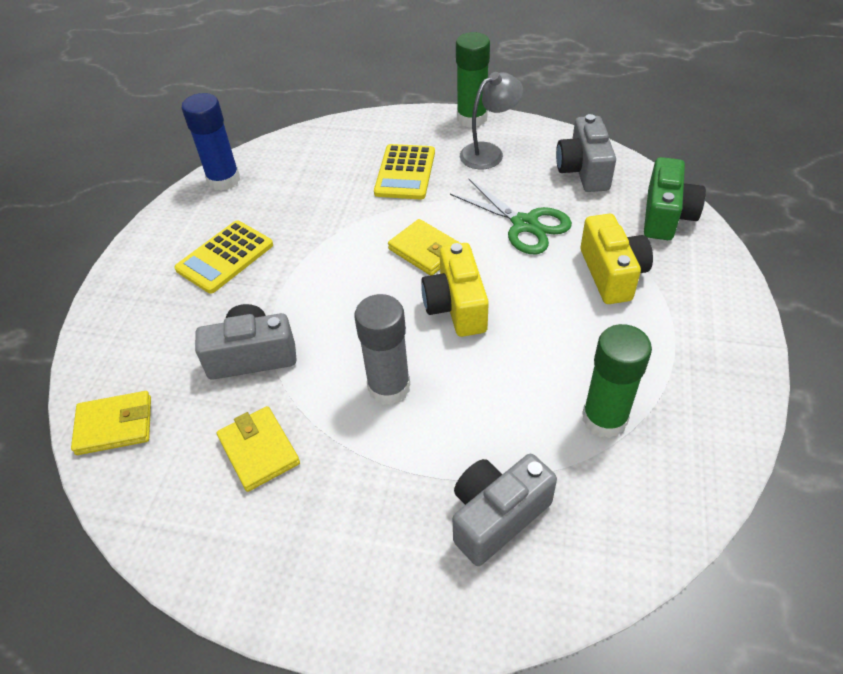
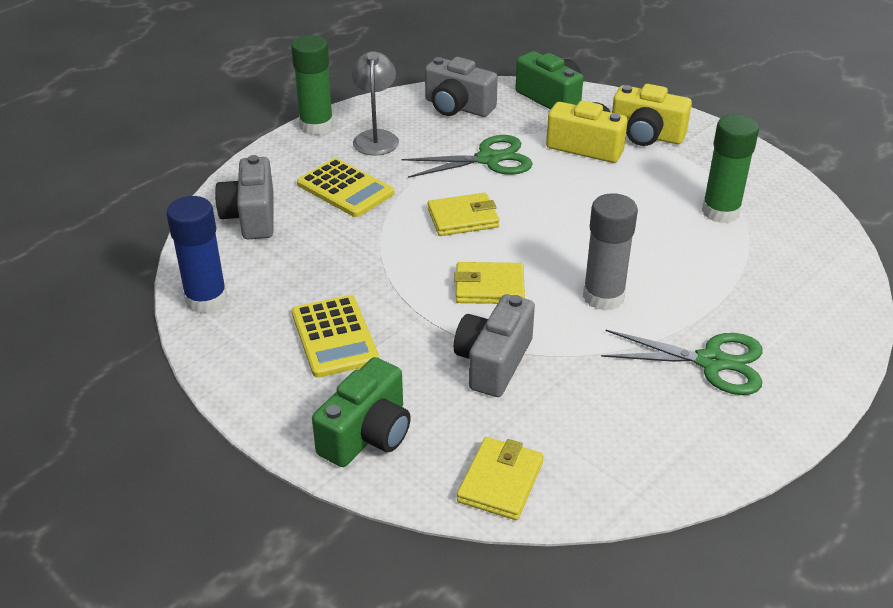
camera: 60 degrees left, 10 degrees down
(130, 326) = (367, 434): none -> green camera
(259, 450) = (611, 393): yellow wallet -> yellow wallet (489, 287)
(350, 508) = (711, 362): none -> green scissors
(456, 306) = (546, 229): yellow camera -> yellow camera (646, 135)
(497, 516) = (769, 294): grey camera -> grey camera (251, 216)

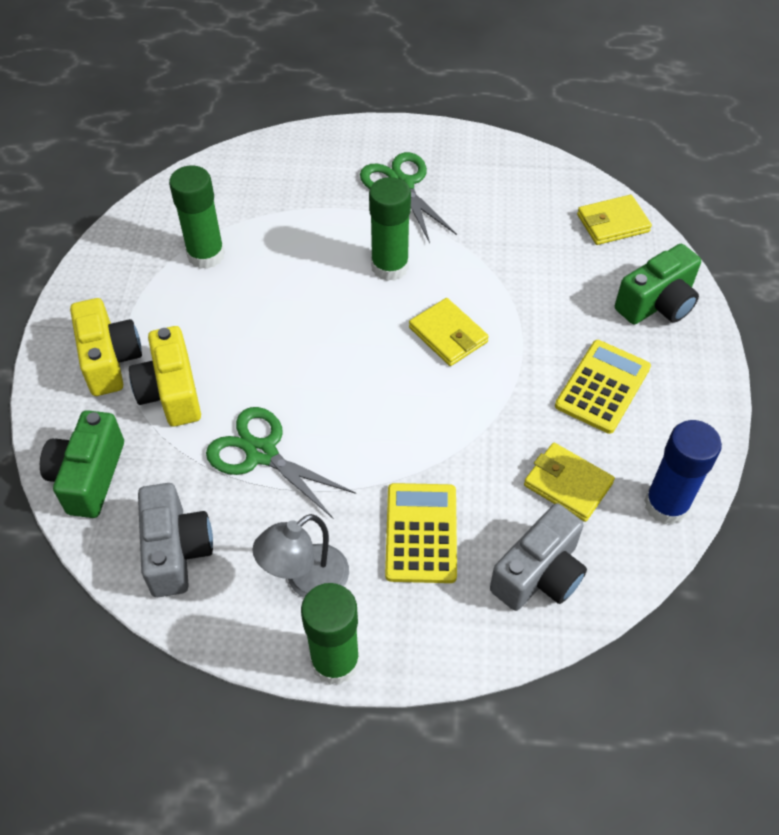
camera: 130 degrees left, 15 degrees up
(367, 434) = (657, 304): green camera -> green camera turned 150 degrees clockwise
(463, 218) = (377, 409): yellow wallet -> yellow wallet (568, 484)
(493, 362) = (523, 284): grey camera -> none
(603, 297) = (389, 267): grey glue stick -> green glue stick

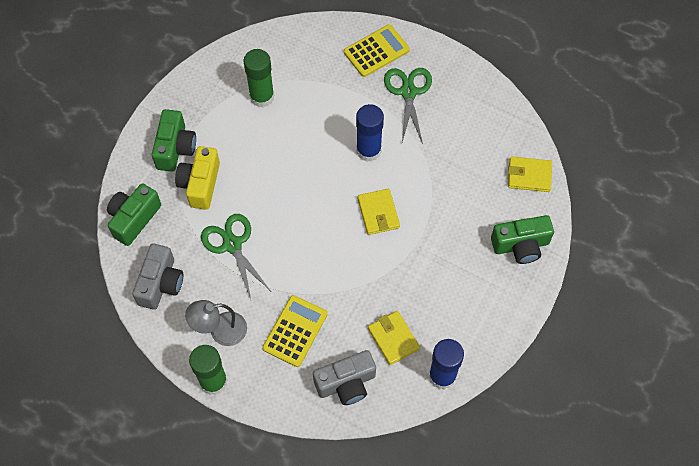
camera: 25 degrees right, 10 degrees up
(110, 360) = (175, 148): yellow camera -> green camera
(389, 267) = (368, 150): green glue stick -> blue glue stick
(603, 387) = (451, 287): yellow calculator -> yellow calculator (376, 51)

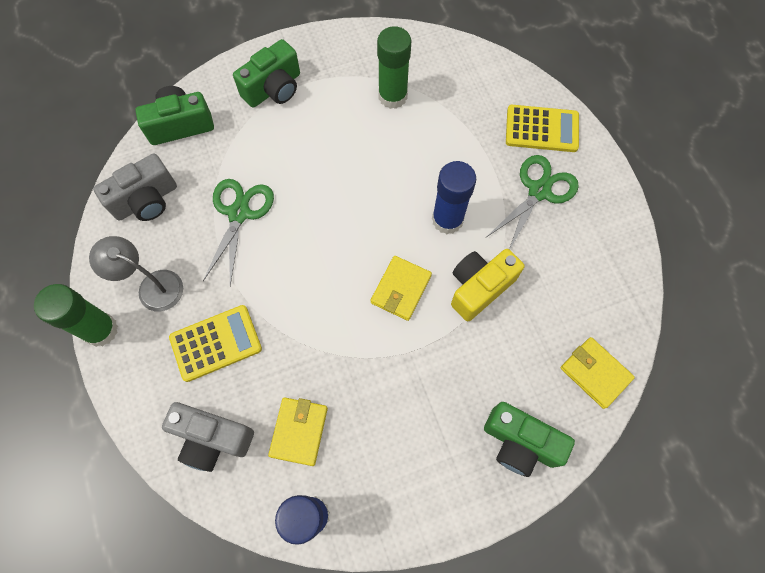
camera: 40 degrees right, 5 degrees up
(200, 184) = (264, 136): yellow camera -> yellow camera (479, 287)

